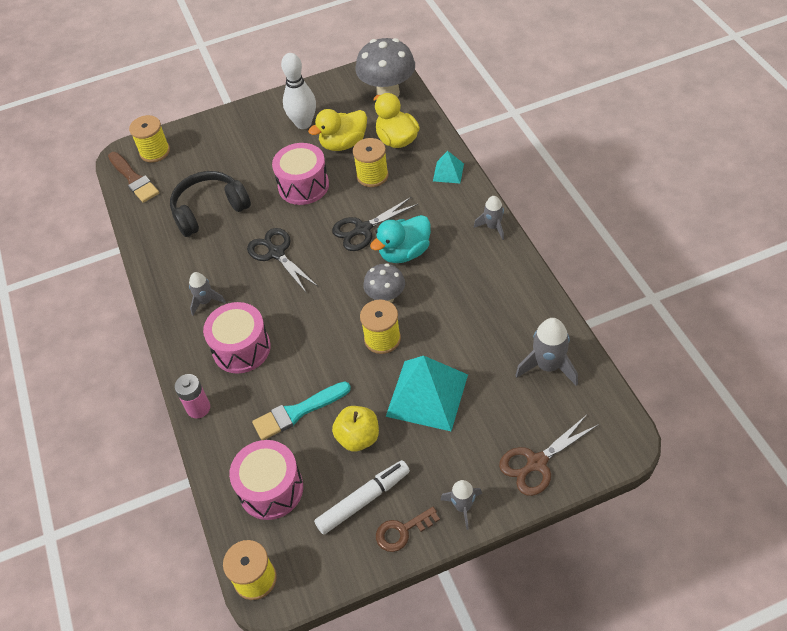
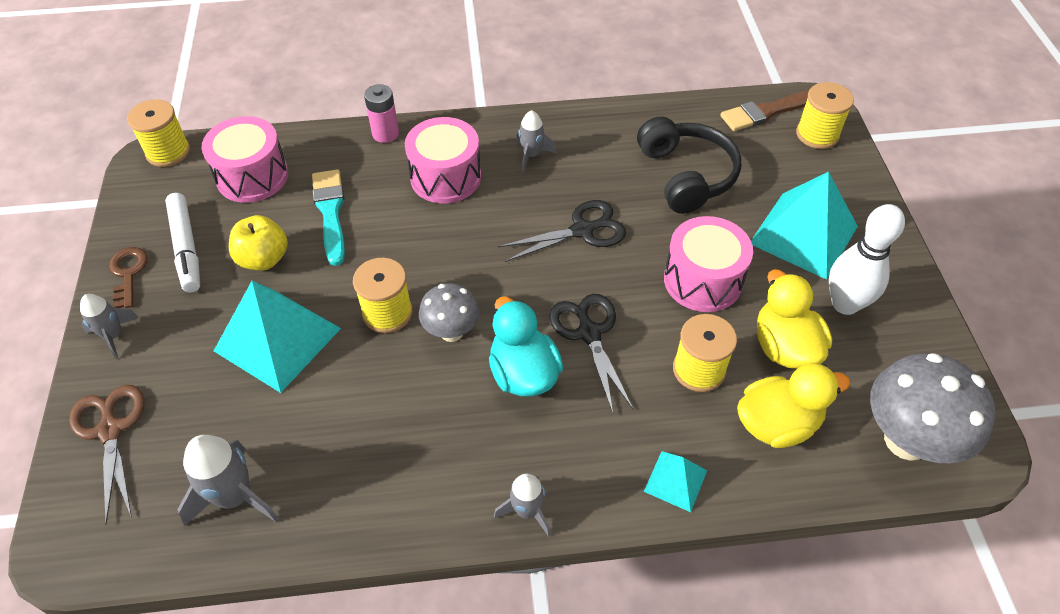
camera: 100 degrees right, 0 degrees up
(252, 147) = (803, 235): none -> turquoise pyramid

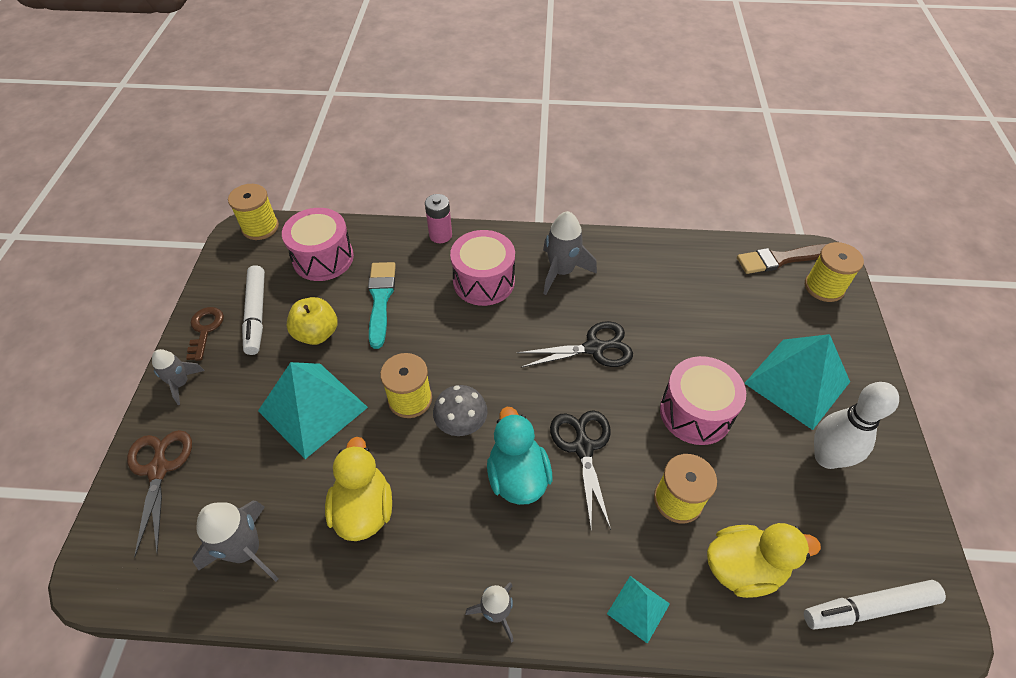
camera: 10 degrees right, 0 degrees up
(531, 155) = (561, 271): grey rocket -> grey rocket, size x1.59
(686, 175) = (696, 309): black headphones -> none
(784, 347) = (762, 491): yellow duck -> yellow duck (363, 509)
(906, 440) = (868, 608): grey mushroom -> white marker

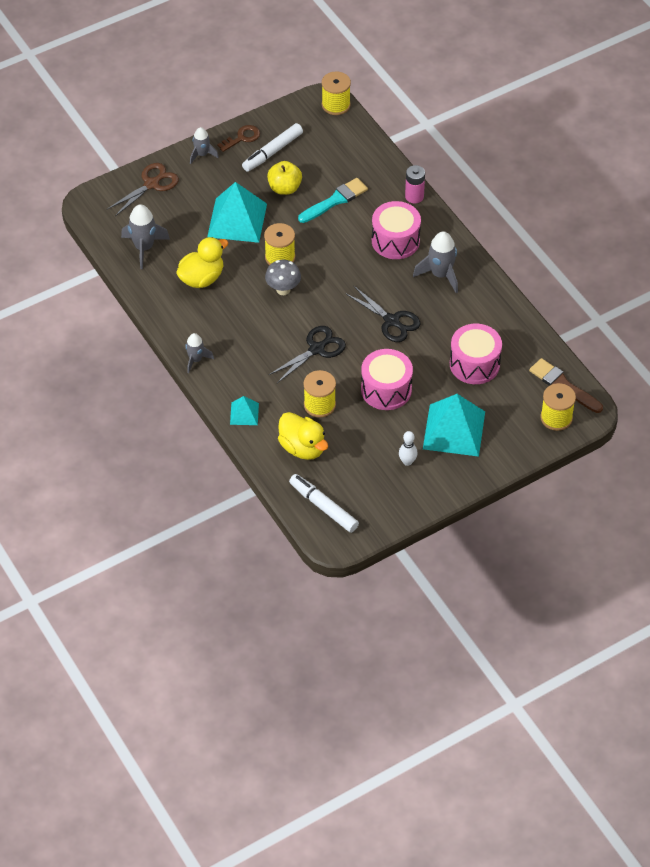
camera: 55 degrees right, 0 degrees up
(323, 258) = (340, 152): pink drum -> pink drum (474, 364)
(517, 476) = (274, 330): turquoise duck -> none
(827, 457) = (407, 462): white bowling pin -> white bowling pin, size x0.54

